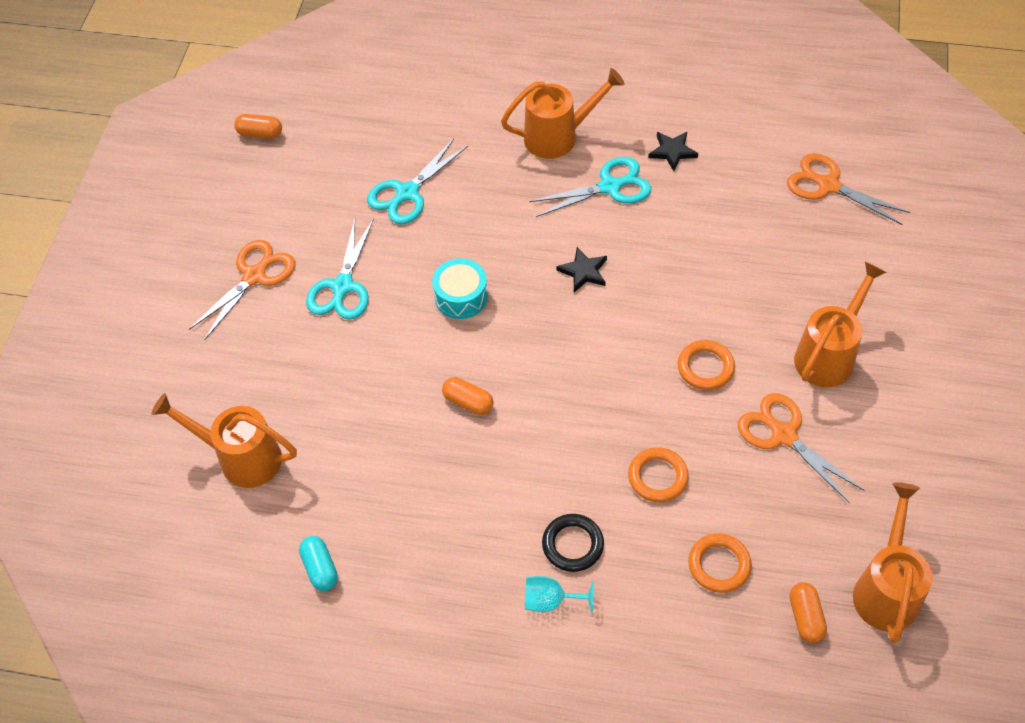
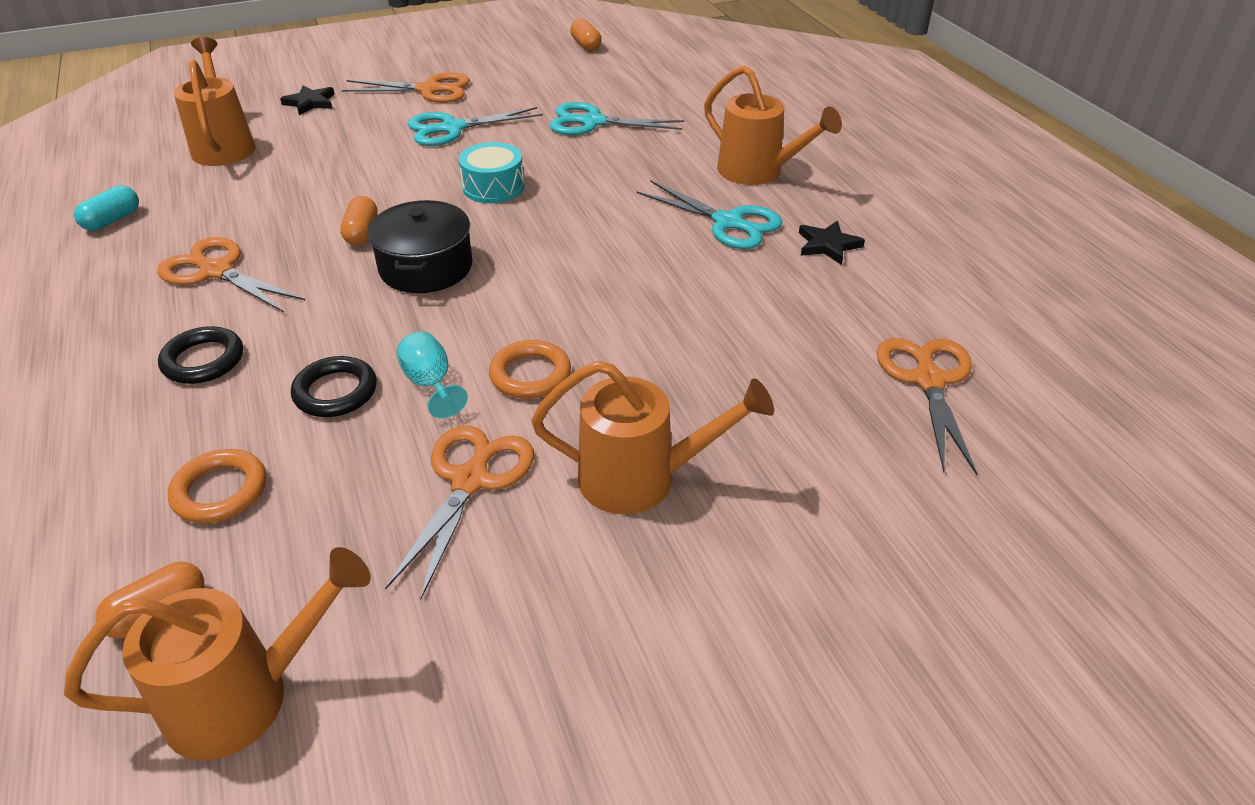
camera: 55 degrees right, 15 degrees down
(457, 511) = (216, 271): none -> orange scissors
(544, 379) = (426, 267): none -> black pot
(550, 600) = (116, 370): turquoise goblet -> turquoise goblet (430, 384)
(583, 271) = (594, 244): black star -> black star (310, 103)
(657, 477) = (335, 392): orange ring -> black ring

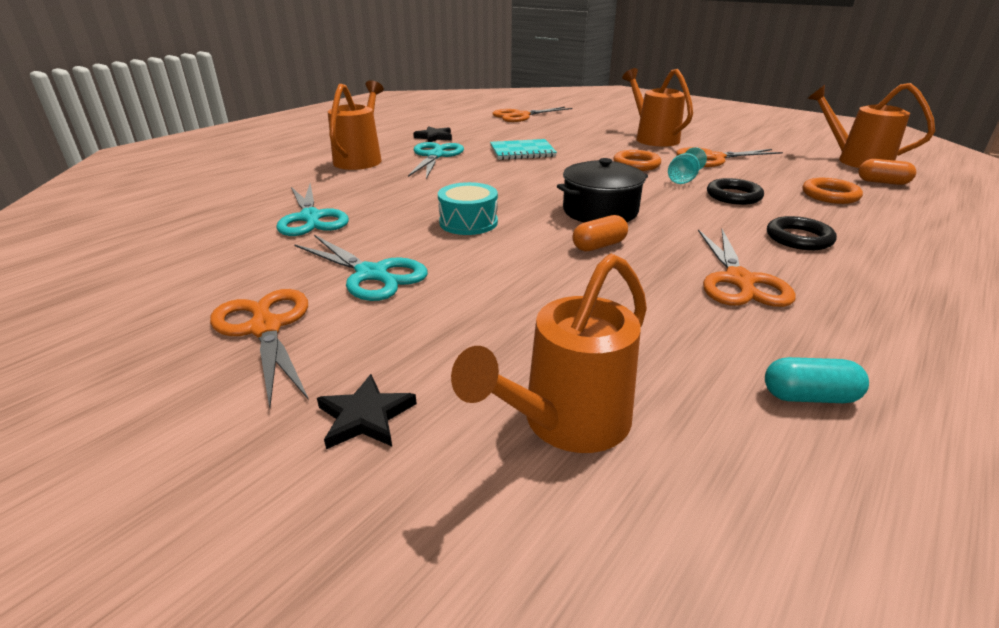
camera: 120 degrees left, 10 degrees down
(586, 45) = (71, 272): orange capsule -> none
(688, 296) = (522, 151): none -> turquoise notebook

